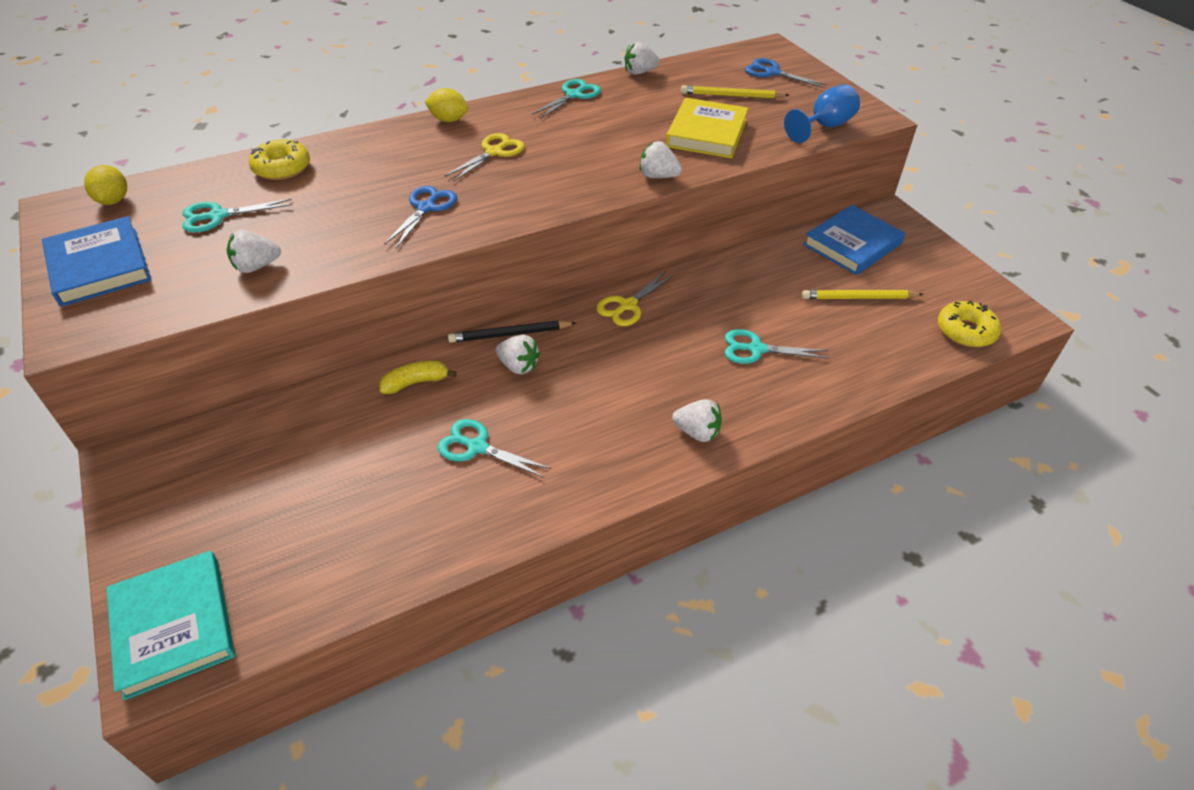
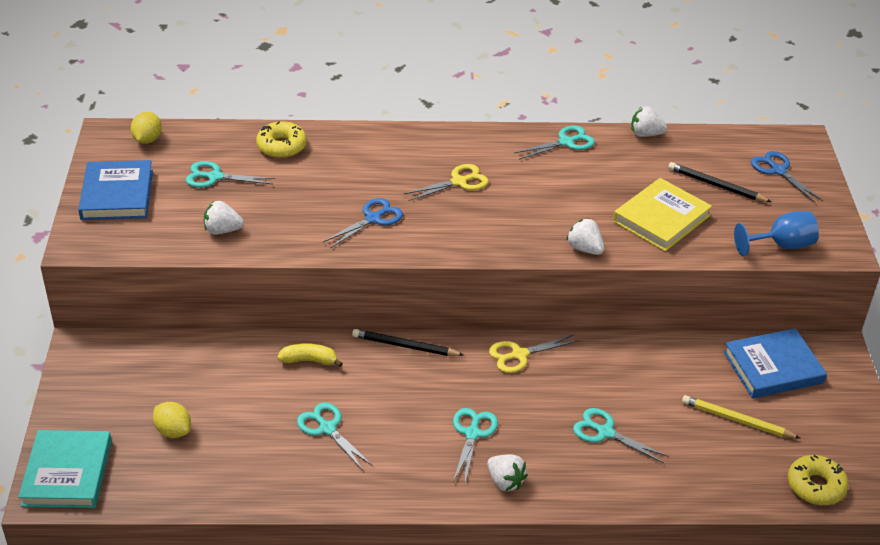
camera: 25 degrees right, 5 degrees down
(448, 120) = (440, 137): yellow lemon -> yellow lemon (173, 431)
(518, 366) = (396, 375): white strawberry -> none
(633, 396) = (472, 434): none -> turquoise scissors
(731, 96) = (716, 185): yellow pencil -> black pencil

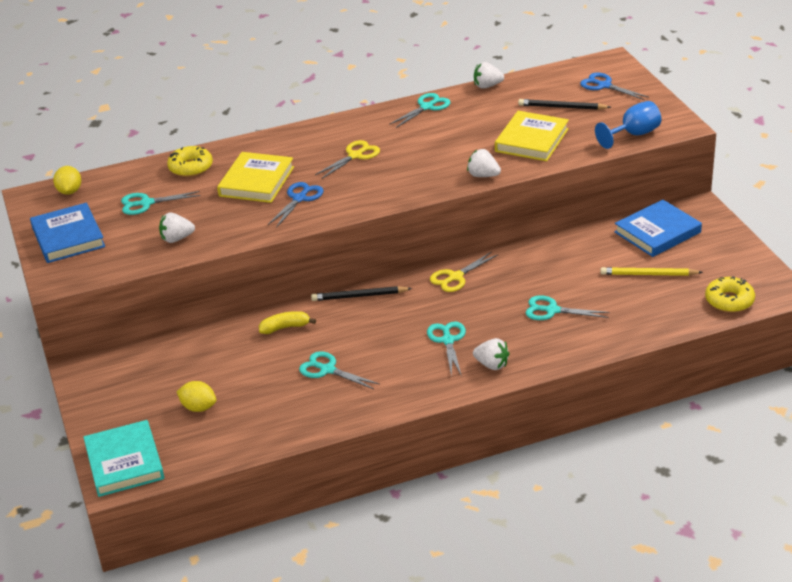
camera: 15 degrees left, 5 degrees down
(339, 184) = (256, 181): none -> yellow book

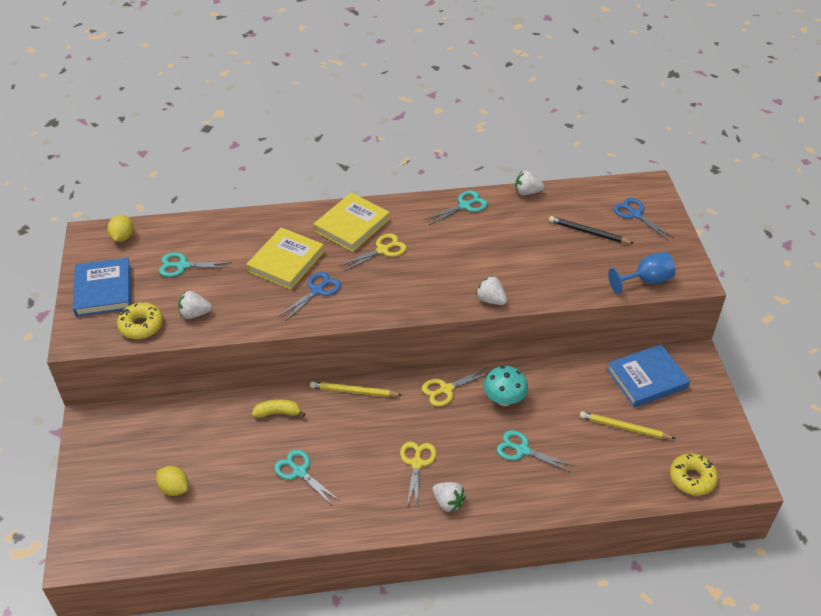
camera: 10 degrees right, 10 degrees up
(124, 462) = (91, 536): turquoise book -> none
(191, 167) = (234, 232): yellow donut -> yellow donut (141, 325)
(359, 296) = (354, 391): black pencil -> yellow pencil
(448, 340) = (417, 463): turquoise scissors -> yellow scissors
(518, 274) = (504, 399): none -> turquoise mushroom
(532, 140) = (548, 266): yellow book -> yellow book (352, 225)

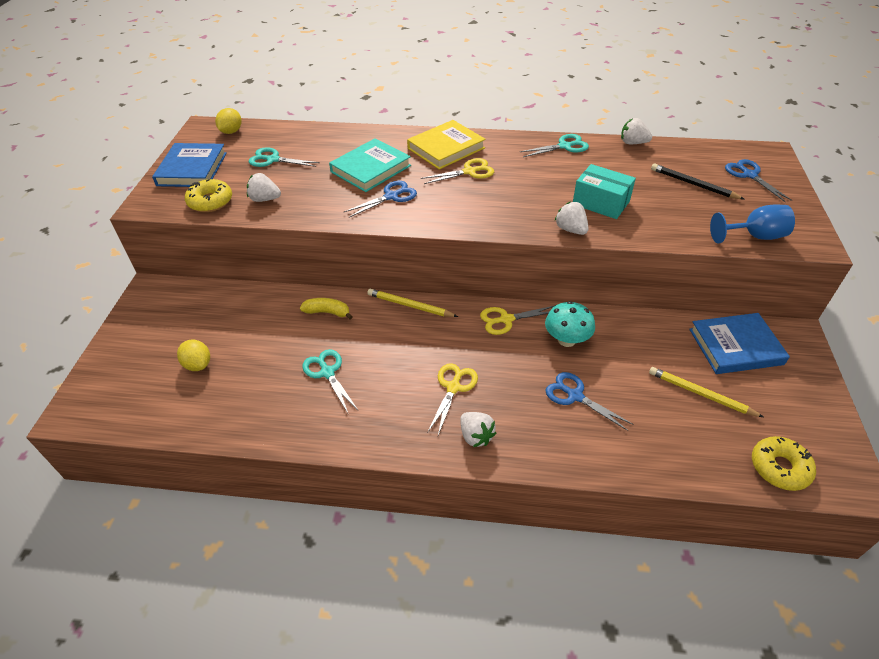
camera: 15 degrees right, 0 degrees up
(286, 261) = (371, 169): yellow book -> turquoise book
(511, 266) = (601, 203): none -> turquoise box
(522, 450) = (575, 396): turquoise scissors -> blue scissors

